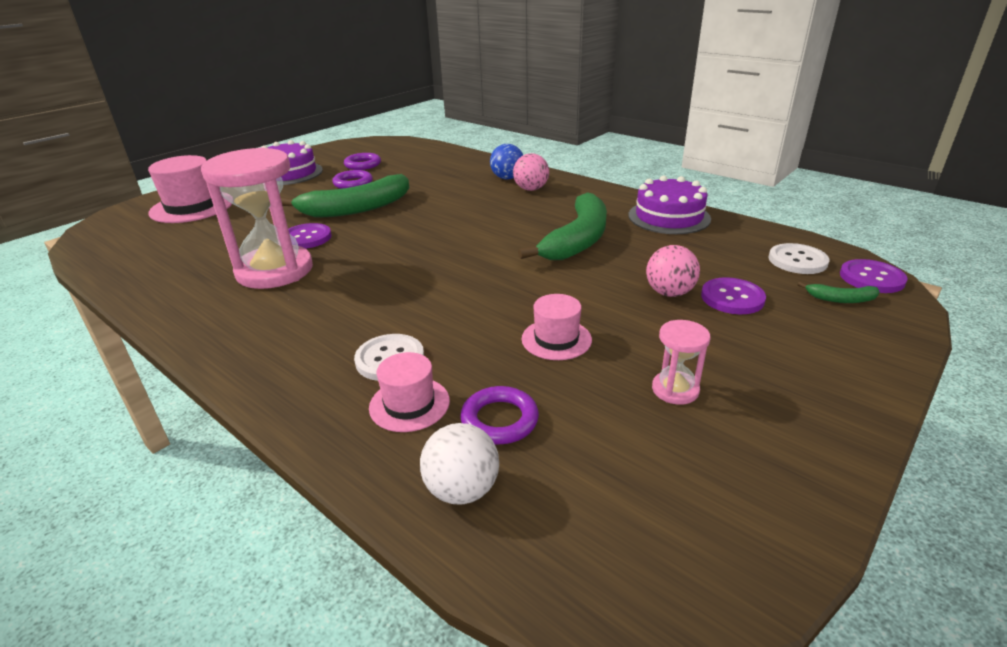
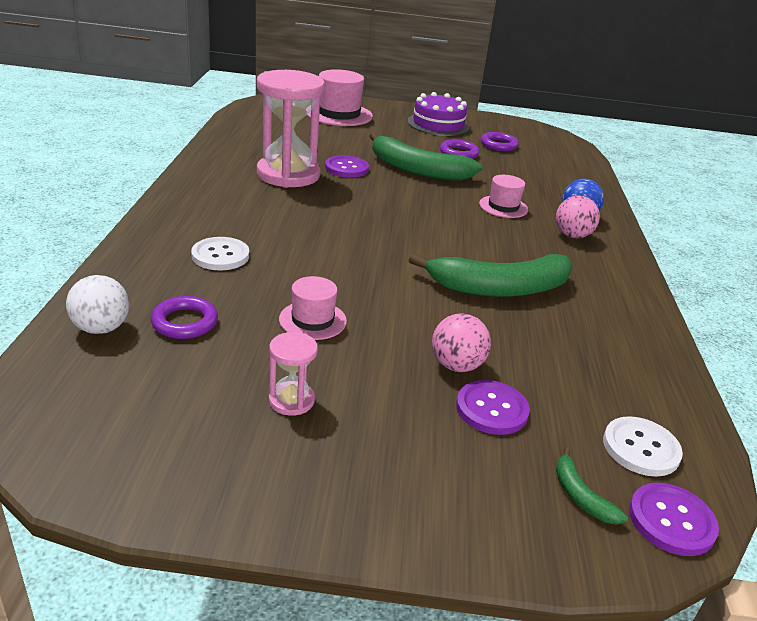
camera: 50 degrees right, 0 degrees up
(409, 404) = (175, 280): pink hat -> pink hat (503, 207)
(669, 217) = (628, 333): purple cake -> none

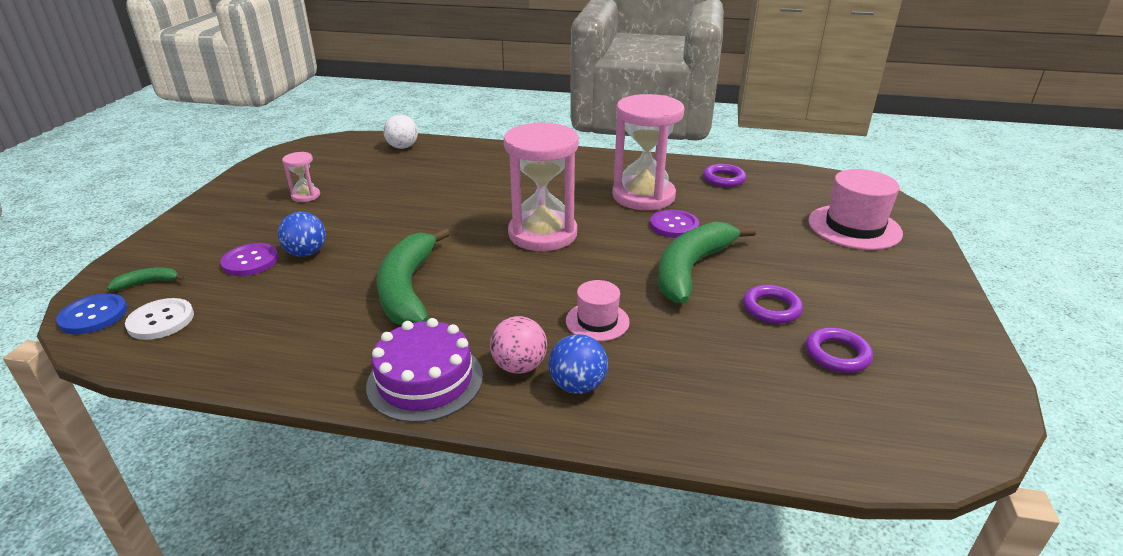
camera: 100 degrees right, 0 degrees up
(185, 322) = (400, 166): purple ring -> purple ring (723, 179)
(220, 255) = (484, 173): white button -> none
(312, 320) = (388, 203): pink hat -> none
(374, 223) = (542, 234): none -> pink hourglass
(438, 124) = (888, 303): purple cake -> purple cake (425, 380)
(456, 365) = (306, 253): pink ball -> blue ball
(671, 521) = (93, 315): purple button -> blue button

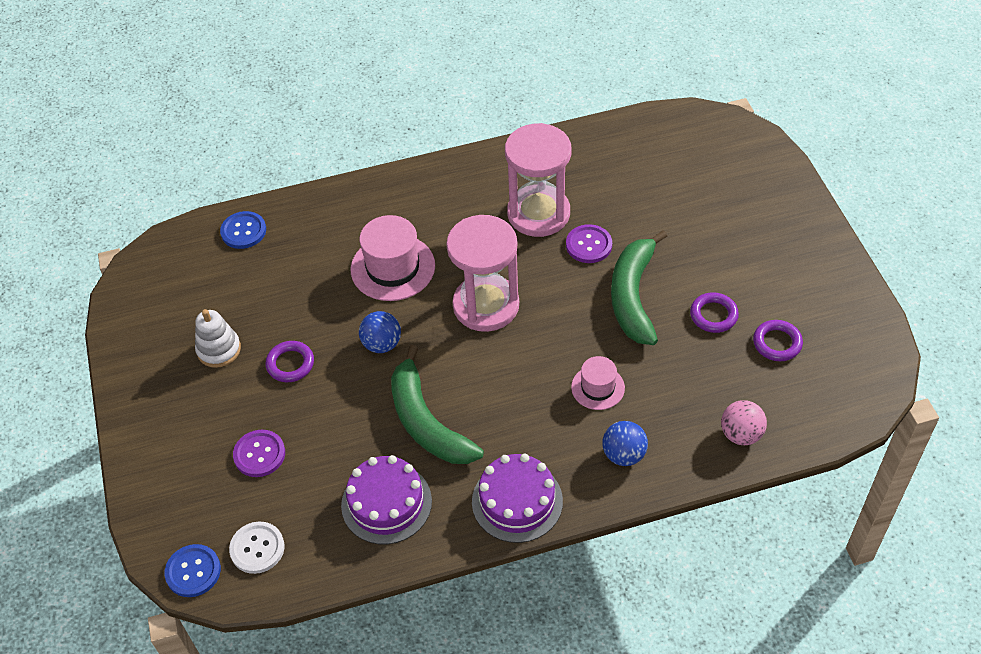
camera: 25 degrees left, 20 degrees up
(147, 283) = (196, 519): green banana -> none
(304, 332) = (386, 503): none -> purple cake
(306, 196) = (219, 350): pink hourglass -> white stacking toy
(306, 253) = (299, 422): blue ball -> blue ball (382, 344)
(402, 147) = (243, 231): white ball -> blue button
(519, 366) = (572, 457): pink ball -> pink ball (741, 434)
(723, 179) = (594, 156): purple ring -> purple ring (290, 364)
(854, 227) = (733, 184): pink hat -> pink hat (393, 267)

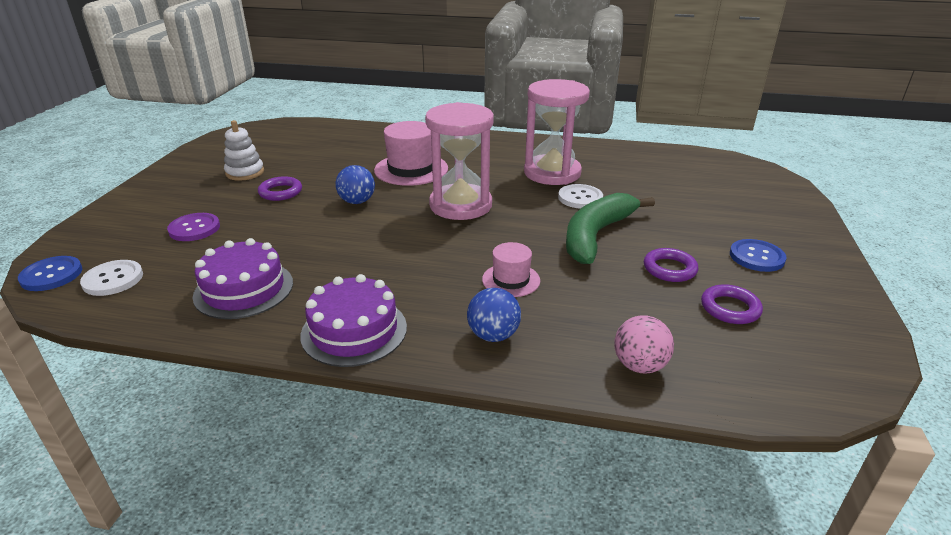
camera: 25 degrees right, 20 degrees down
(243, 231) = (333, 131): blue button -> blue button (756, 257)
(427, 422) = (338, 253): green banana -> none
(589, 245) = (580, 198): purple button -> white button

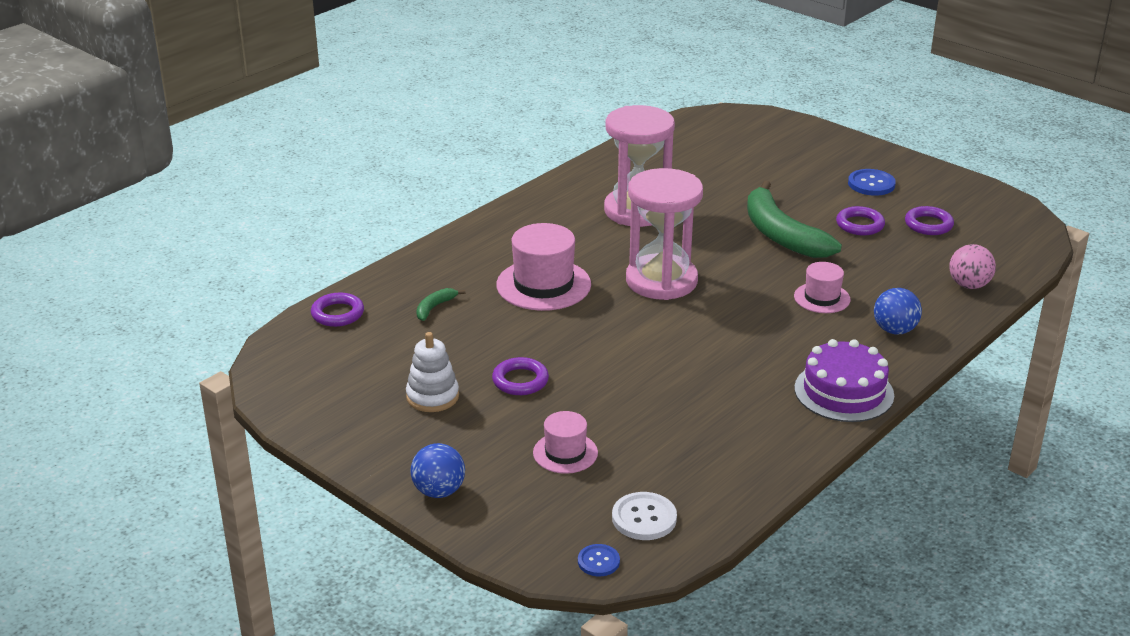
camera: 60 degrees left, 0 degrees up
(51, 275) = (598, 561): blue button -> blue button, size x0.63
(194, 228) = (565, 453): purple button -> pink hat
(244, 289) = (730, 438): purple cake -> none
(322, 128) = (337, 314): none -> purple ring
(351, 148) = (434, 308): none -> green banana
(357, 201) = (595, 337): blue ball -> blue ball (439, 491)
(580, 198) = (705, 216): white button -> none

